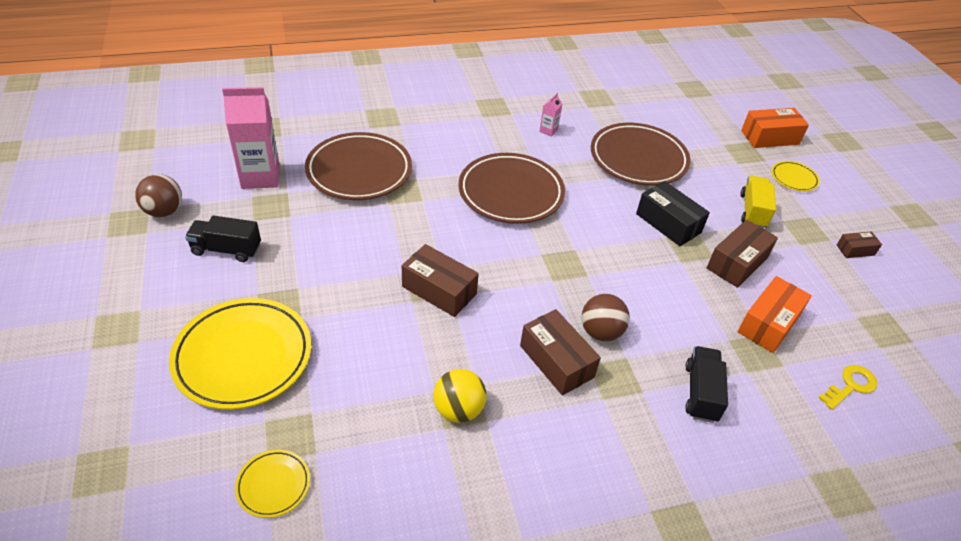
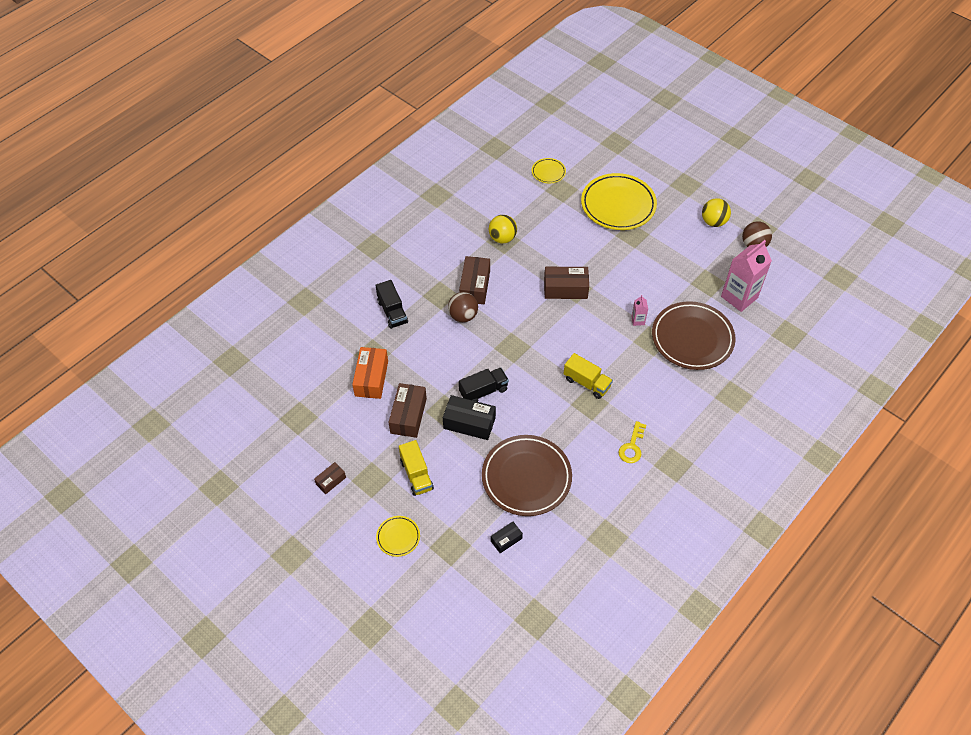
camera: 150 degrees right, 10 degrees up
(163, 260) = (713, 222): none -> yellow ball
(226, 249) = (694, 245): black truck -> black truck (483, 391)
(511, 193) = (586, 383): brown plate -> yellow truck
(548, 131) = (611, 464): pink carton -> pink carton (638, 320)
(556, 361) = (475, 286): brown box -> brown box turned 75 degrees clockwise
(688, 133) = (506, 540): none -> black box
(770, 137) = (436, 584): orange box -> none
(850, 386) = (312, 363): yellow key -> yellow key (632, 446)

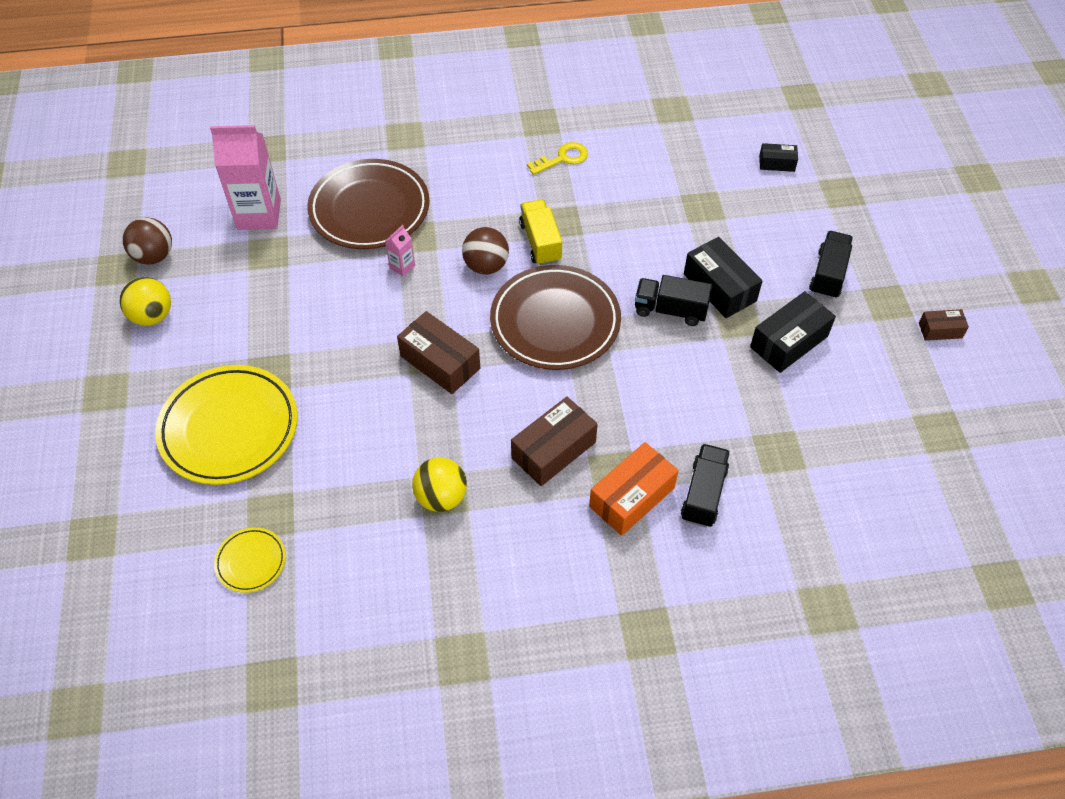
camera: 140 degrees left, 0 degrees up
(371, 378) = (804, 418): orange box -> orange box (631, 497)
(398, 537) = (894, 230): yellow plate -> none
(408, 416) = (789, 342): brown box -> black box
(416, 475) = (828, 274): yellow truck -> black truck
(463, 316) = (609, 419): brown ball -> brown ball (486, 266)
(526, 478) = (704, 199): brown plate -> brown plate (555, 322)

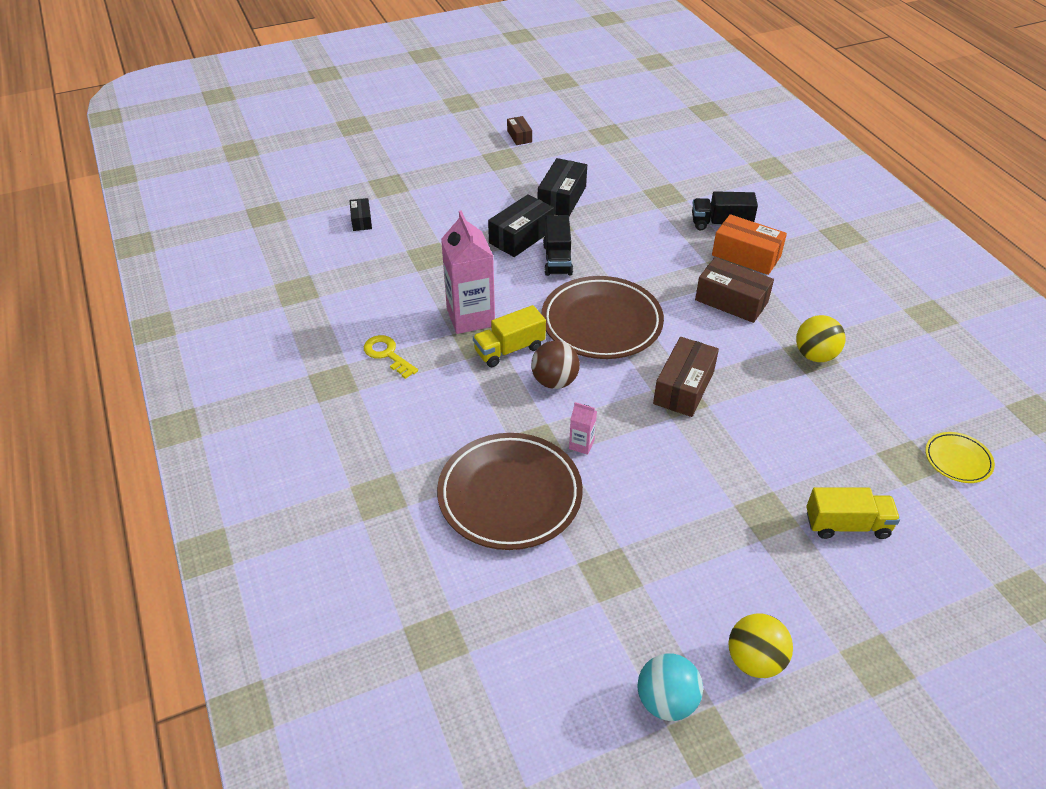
camera: 105 degrees left, 10 degrees down
(154, 256) = (666, 701): brown ball -> turquoise ball
(229, 428) = (847, 525): yellow plate -> yellow truck
(259, 214) = (555, 605): pink carton -> pink carton (470, 317)
(789, 342) = (562, 198): black box -> black box turned 75 degrees clockwise
(828, 274) = (484, 185): black truck -> none

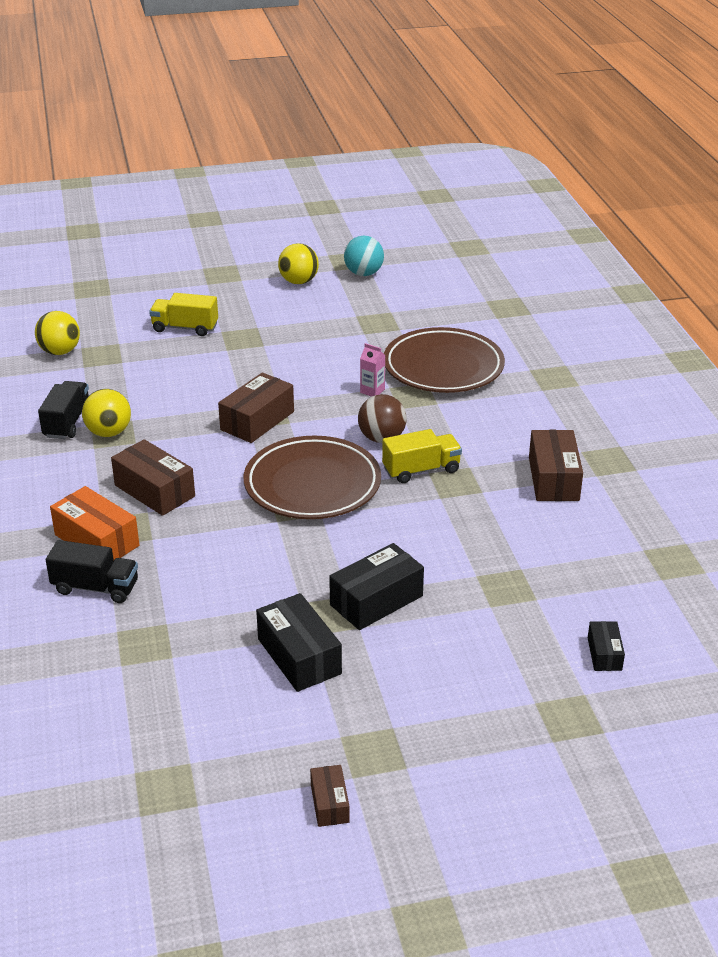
camera: 170 degrees left, 10 degrees down
(387, 354) = (553, 479): yellow key -> brown box
(470, 317) = (459, 506): pink carton -> none
(557, 259) = (337, 562): black truck -> black truck (67, 422)
(562, 198) = (299, 656): black box -> black box turned 60 degrees counterclockwise
(957, 460) = (60, 351): yellow plate -> yellow ball

